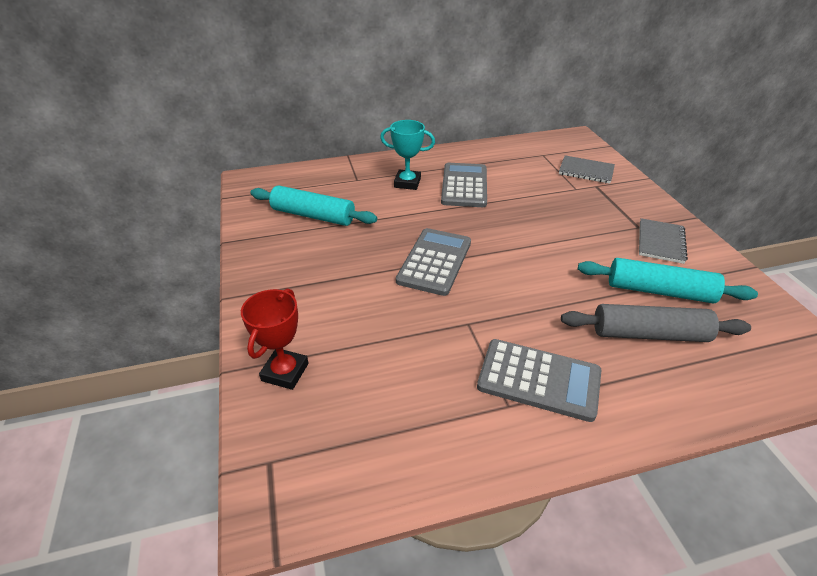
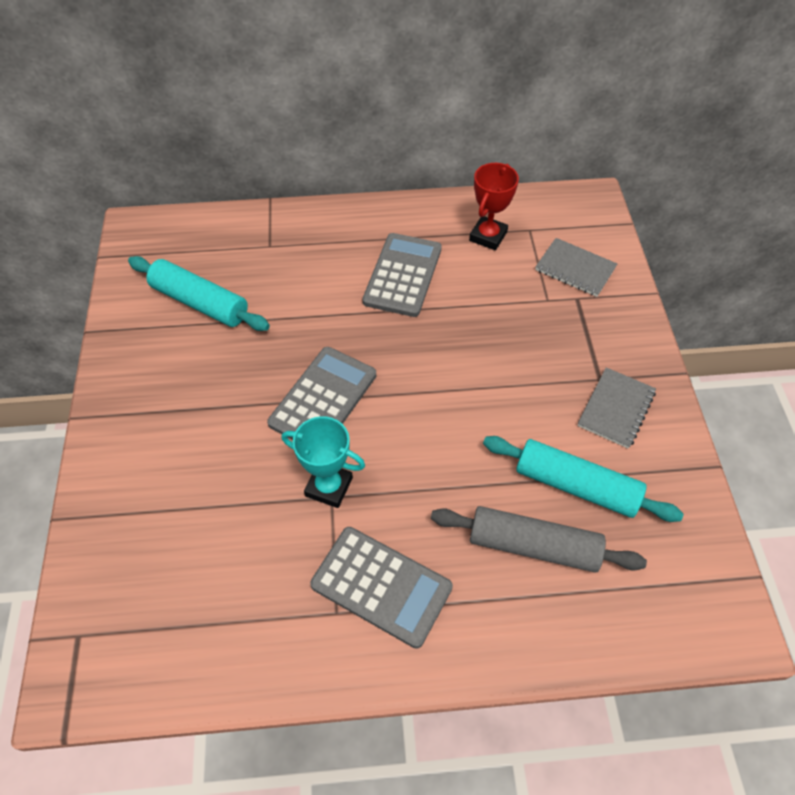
camera: 10 degrees right, 15 degrees up
(285, 372) = (116, 530): red trophy -> red trophy (488, 236)
(407, 183) = (331, 260): turquoise trophy -> turquoise trophy (329, 487)

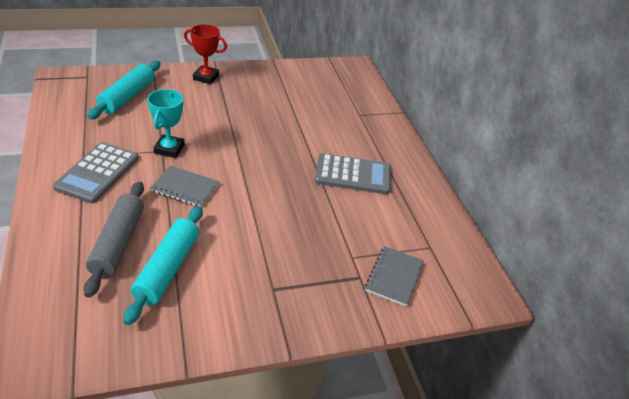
camera: 75 degrees right, 15 degrees down
(200, 302) = (303, 92): turquoise rolling pin -> turquoise rolling pin (127, 97)
(323, 399) = (235, 143): grey calculator -> none
(488, 236) = (411, 221): red trophy -> red trophy (206, 77)
(616, 409) = (243, 298): grey notebook -> grey notebook (185, 188)

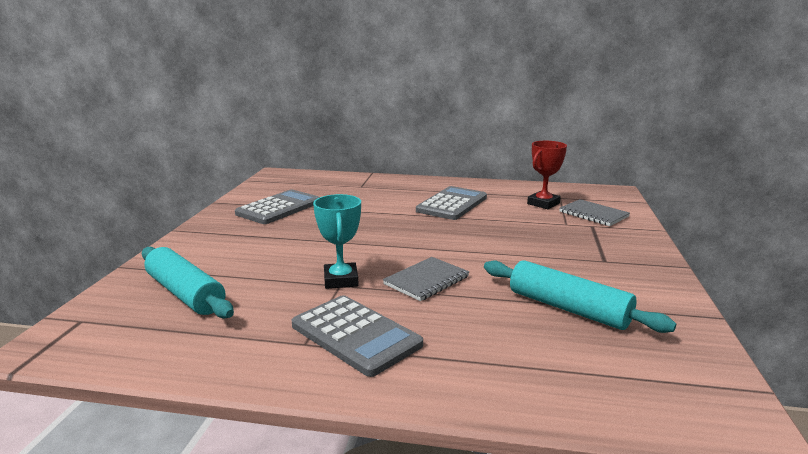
camera: 60 degrees left, 20 degrees down
(118, 243) = (514, 335): grey rolling pin -> none
(169, 149) = (341, 280): turquoise trophy -> turquoise trophy turned 45 degrees clockwise
(206, 77) = (205, 239): red trophy -> red trophy (543, 204)
(280, 89) = (279, 208): none -> grey calculator

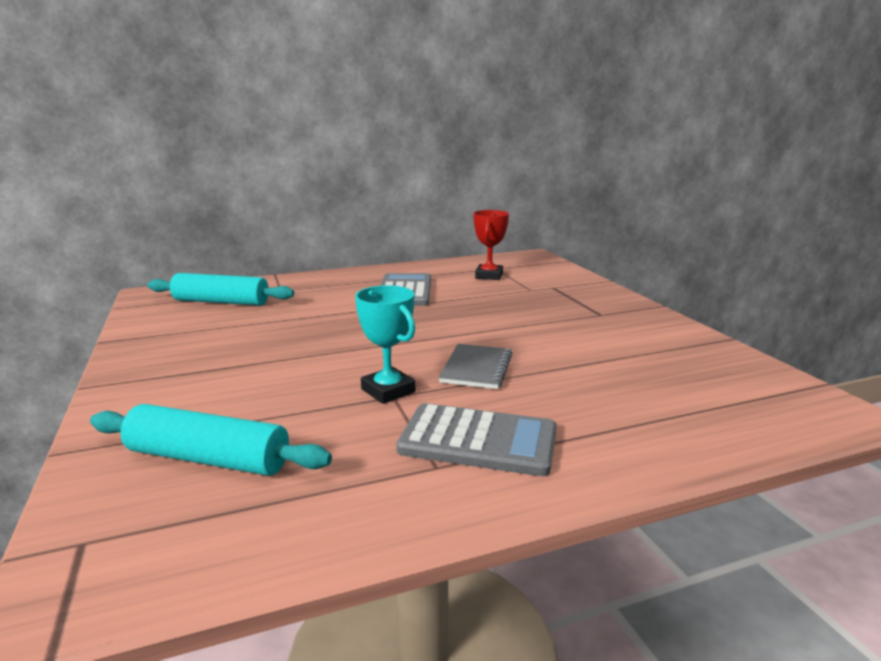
camera: 30 degrees left, 0 degrees up
(279, 208) = (207, 331): grey calculator -> none
(568, 308) = (626, 360): turquoise rolling pin -> turquoise rolling pin (221, 302)
(593, 214) = (542, 277): grey notebook -> none

